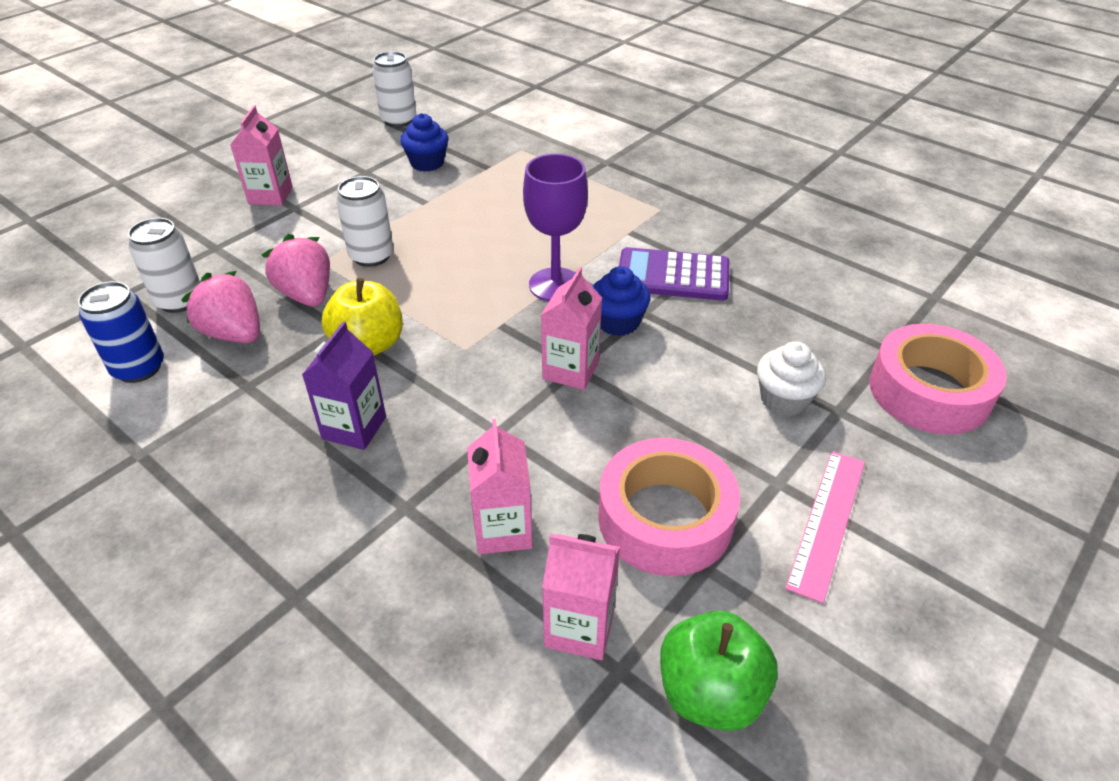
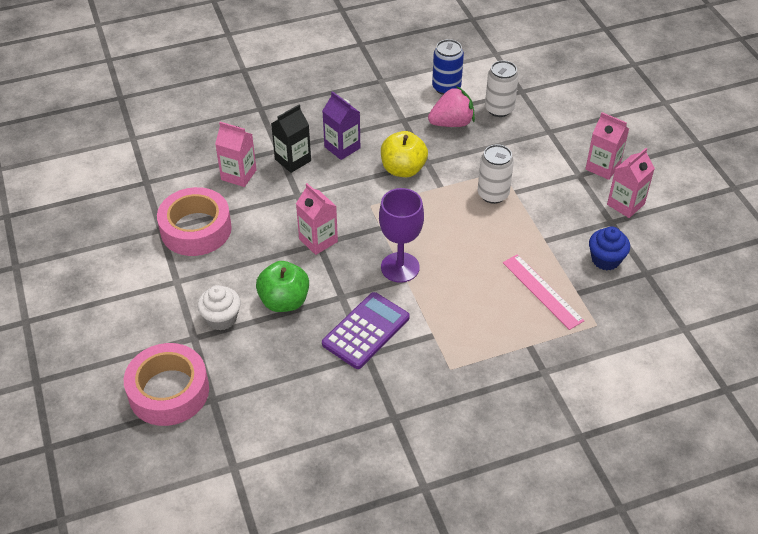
camera: 120 degrees right, 5 degrees up
(307, 295) = (469, 157): pink strawberry -> none
(398, 120) = (694, 266): white can -> none
(420, 475) = (293, 160): none -> black carton
(579, 627) = (173, 178): pink carton -> pink carton (625, 204)
(618, 322) = (341, 280): blue cupcake -> none
(710, 692) = (114, 202): green apple -> green apple (284, 301)
(827, 522) = (141, 285): pink ruler -> pink ruler (542, 291)

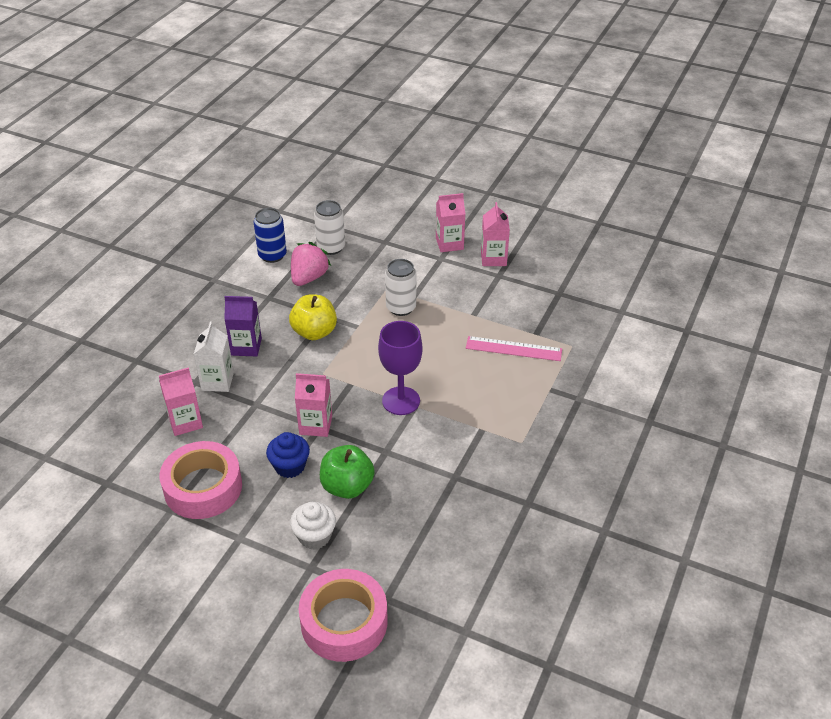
camera: 45 degrees left, 5 degrees down
(293, 160) = (217, 381): black carton -> white carton
(366, 331) = (434, 461): purple calculator -> none
(605, 259) = (525, 301): blue cupcake -> blue cupcake (290, 466)

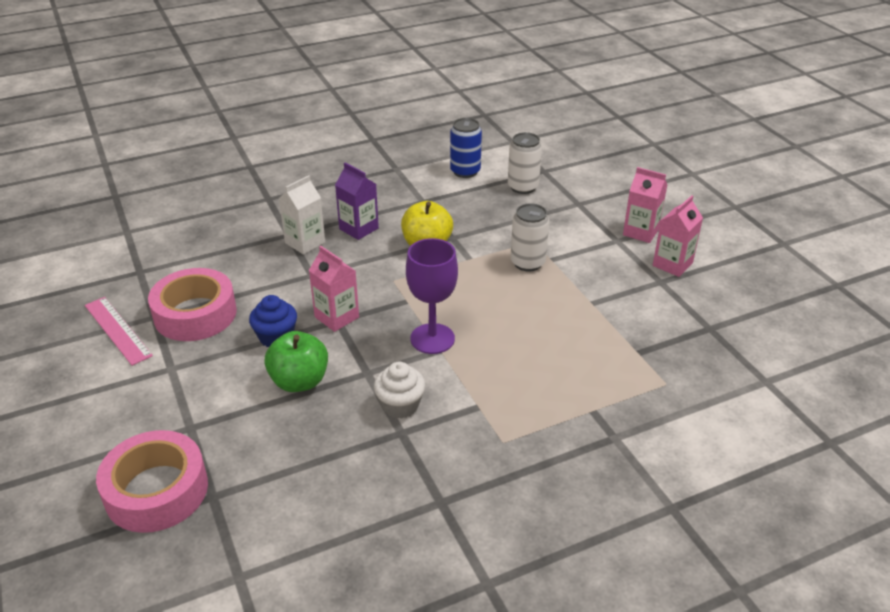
camera: 40 degrees right, 5 degrees down
(185, 422) = (245, 259): pink carton -> none
(309, 278) = (474, 201): pink strawberry -> none
(314, 536) = (224, 404): white cupcake -> white cupcake (400, 405)
(513, 349) = (597, 353): pink ruler -> pink ruler (117, 330)

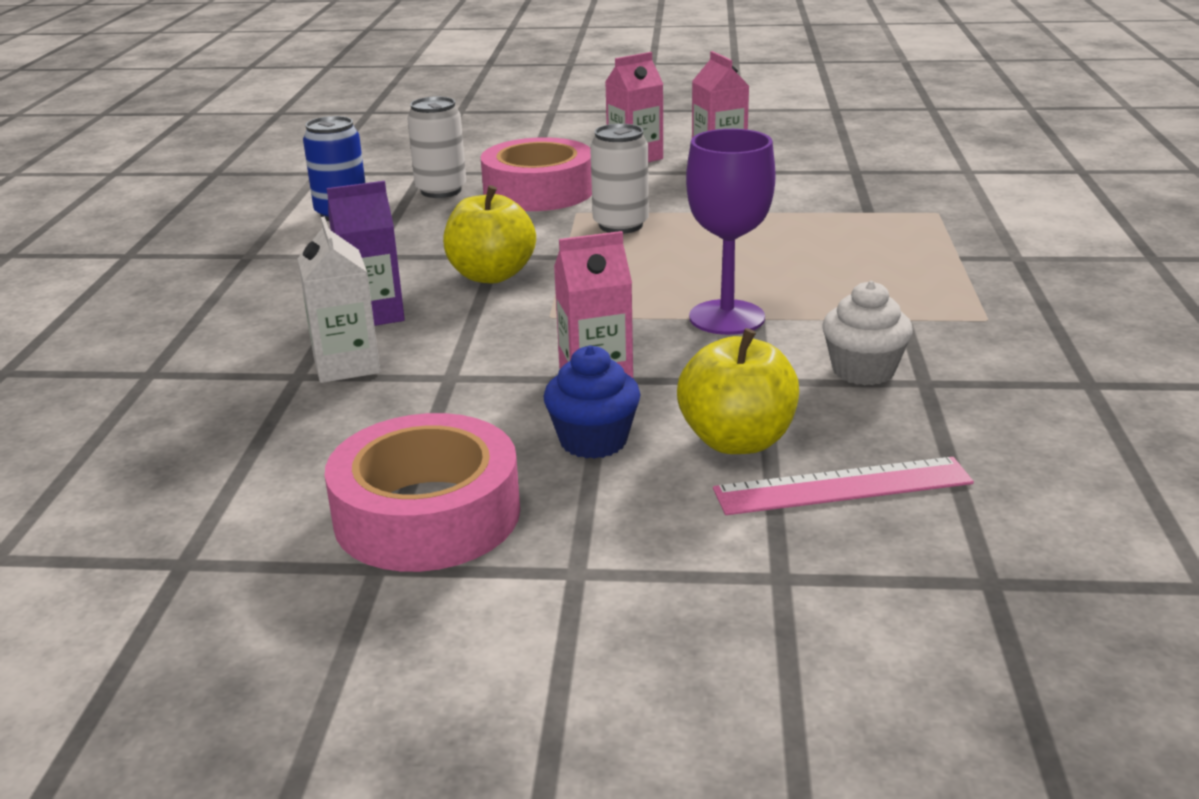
camera: 60 degrees left, 10 degrees down
(117, 330) = (369, 626): pink ruler -> pink ruler (842, 486)
(156, 490) = (945, 647): pink tape -> pink tape (538, 191)
(299, 381) = (737, 441): green apple -> yellow apple

